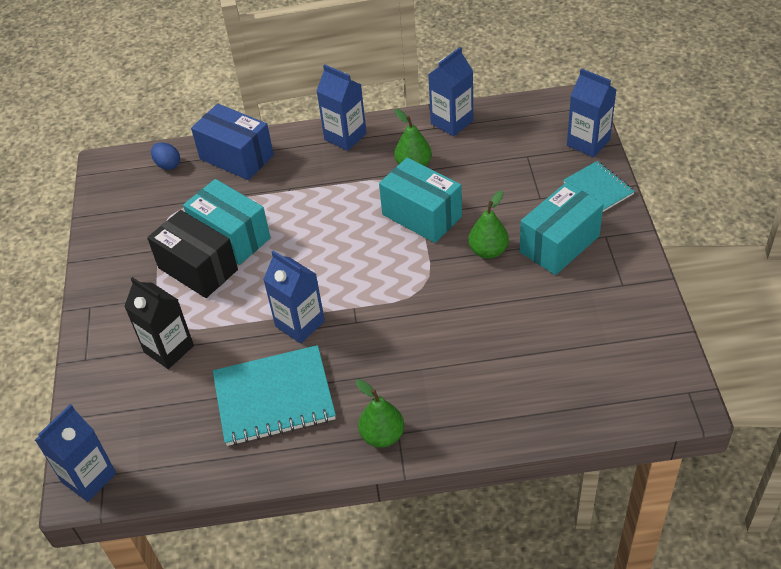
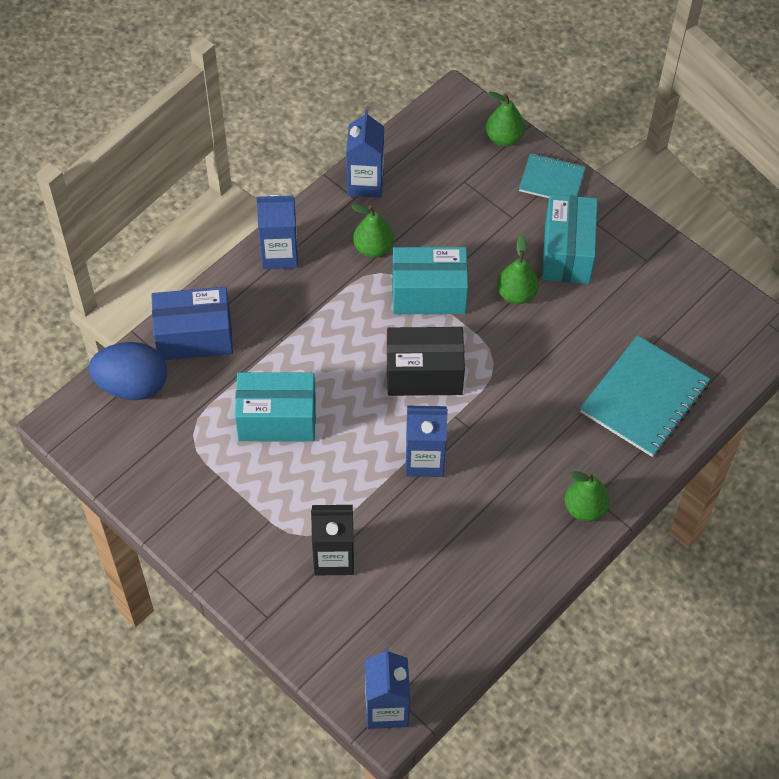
camera: 45 degrees left, 10 degrees up
(168, 165) = (132, 385): blue egg -> blue egg, size x1.94
(198, 269) = (279, 469): black box -> black box (424, 374)
(274, 397) = (468, 537): turquoise notebook -> turquoise notebook (644, 398)
(588, 143) = (504, 138): blue carton -> green pear

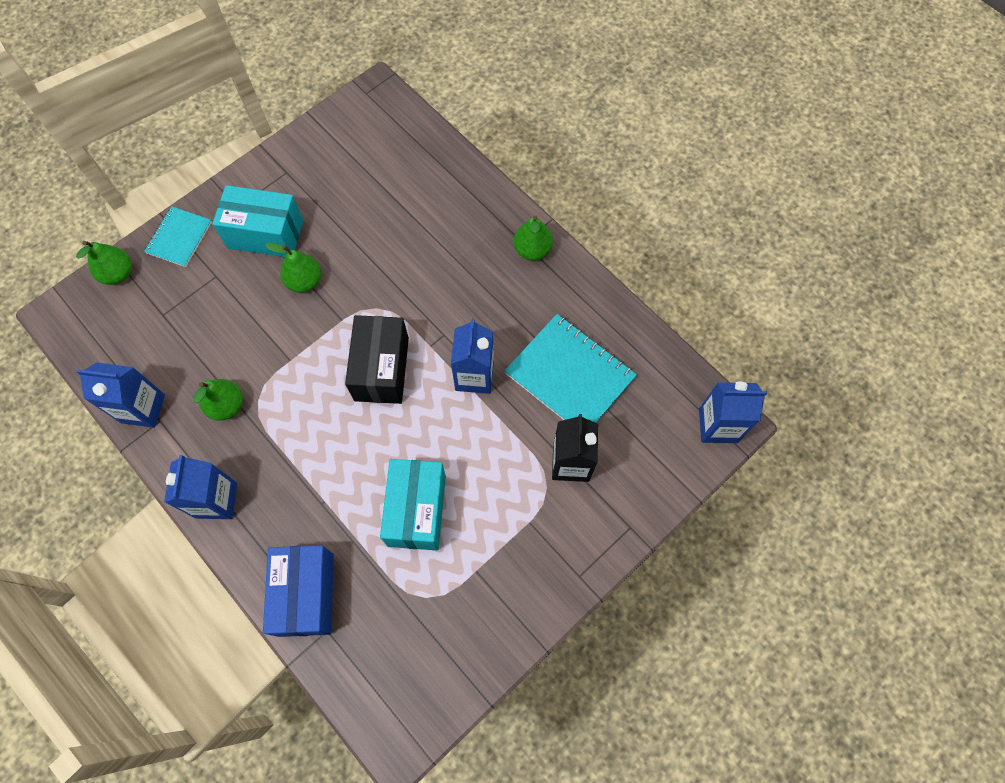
camera: 85 degrees left, 10 degrees up
(132, 385) = (358, 664): blue egg -> none
(428, 294) = (291, 358): turquoise box -> none
(644, 398) = (428, 192): turquoise notebook -> turquoise notebook (569, 375)

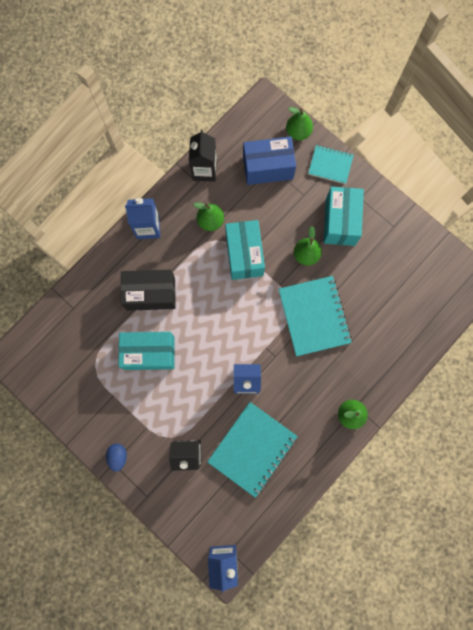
camera: 85 degrees right, 10 degrees up
(143, 408) = (204, 170): blue carton -> black carton
(288, 362) = (244, 255): none -> turquoise box
(306, 594) = (93, 292): blue box -> blue box (268, 167)
(381, 369) = (245, 317): black box -> black box (151, 294)
(394, 280) = (314, 316): none -> turquoise notebook
(569, 567) = (118, 456): none -> blue egg

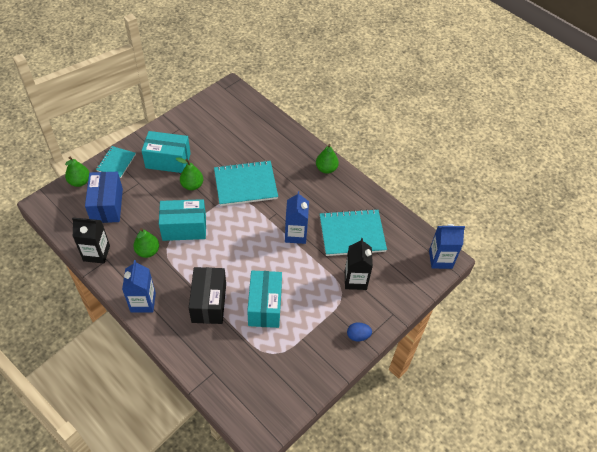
camera: 90 degrees left, 25 degrees down
(252, 448) = (352, 234): turquoise notebook -> turquoise notebook turned 45 degrees counterclockwise

